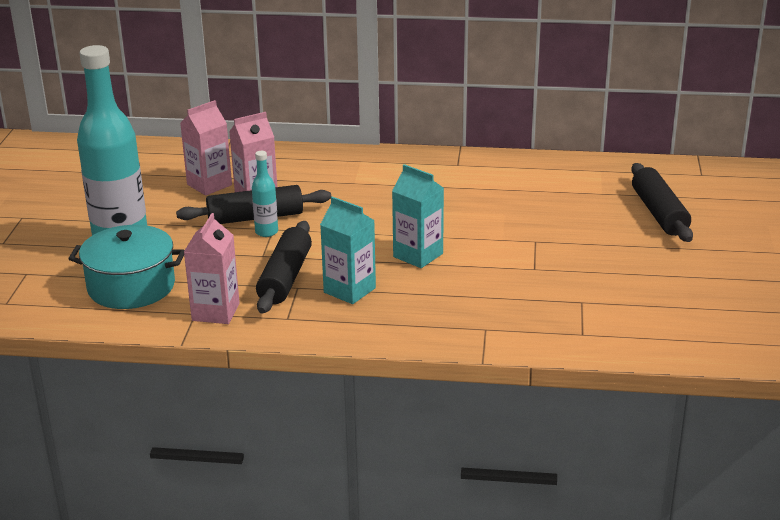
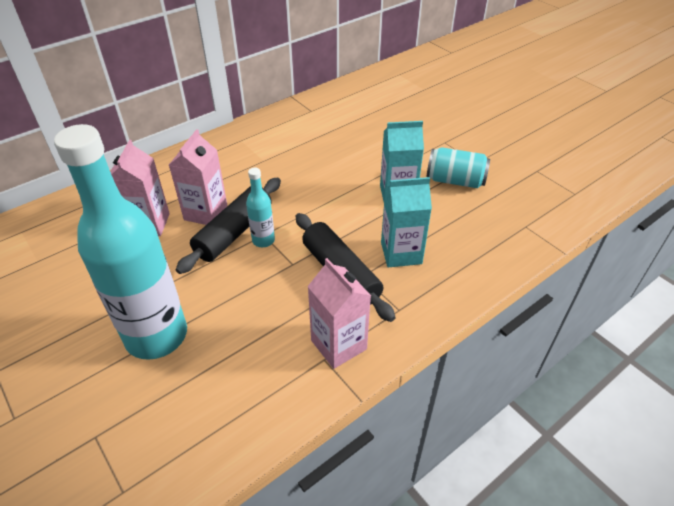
camera: 45 degrees left, 15 degrees up
(131, 287) = (228, 373): turquoise pot -> none
(487, 271) = (455, 181): none -> turquoise can
(659, 213) = (473, 87): black rolling pin -> none

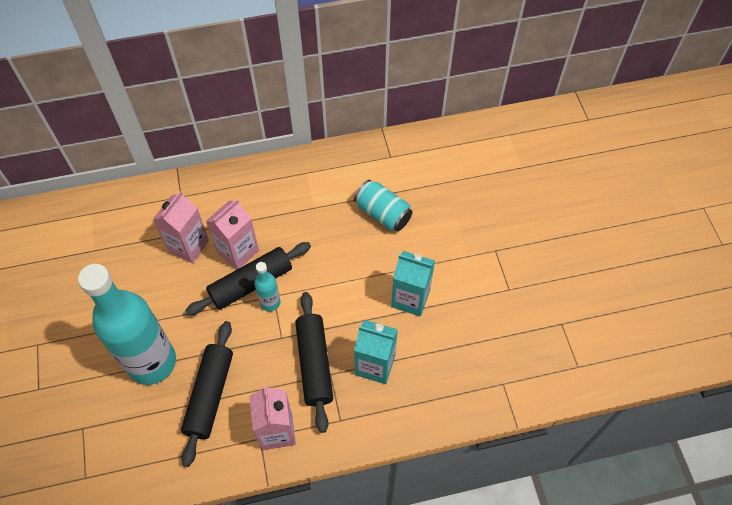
camera: 25 degrees right, 15 degrees up
(243, 341) = (210, 395): none -> black rolling pin
(455, 181) = (473, 304): turquoise can -> turquoise can (383, 214)

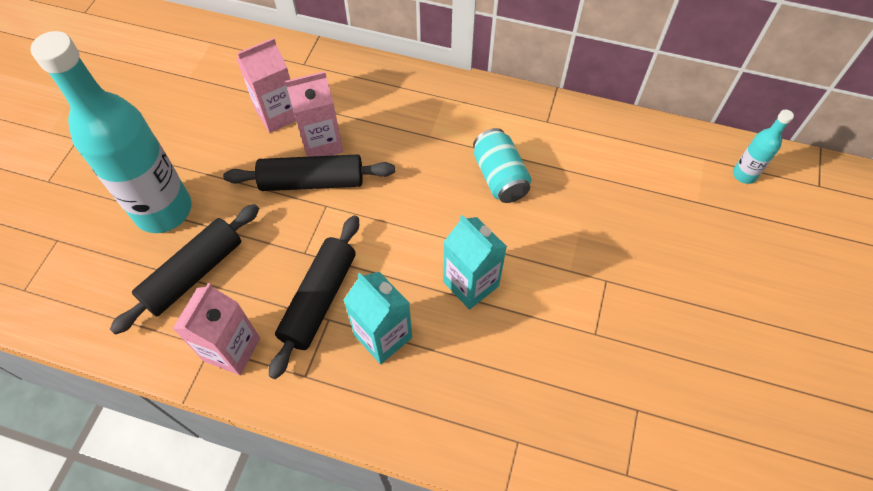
camera: 30 degrees right, 0 degrees up
(270, 302) = (318, 210): turquoise bottle -> turquoise bottle (744, 175)

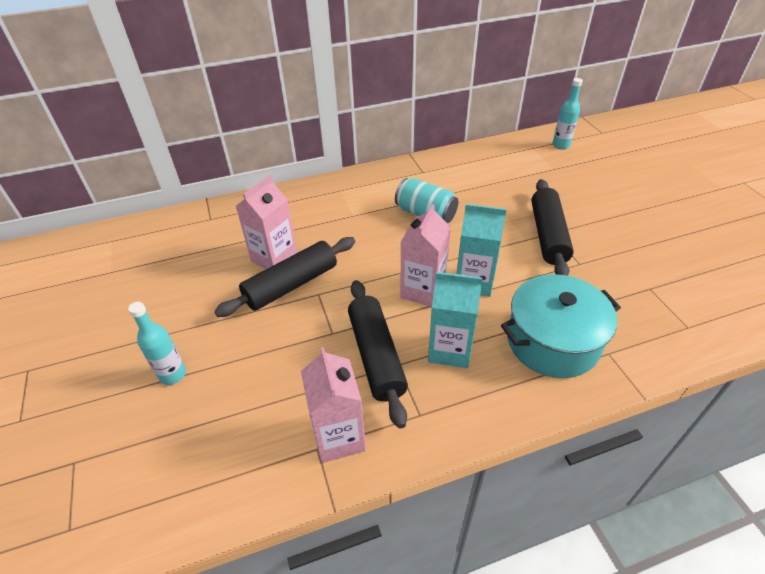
camera: 35 degrees left, 15 degrees down
(163, 210) = (173, 374): turquoise bottle -> turquoise bottle, size x0.43
(193, 273) = (247, 403): black rolling pin -> black rolling pin (548, 235)
(278, 114) = (219, 258): pink carton -> pink carton (423, 290)
(479, 393) = (552, 341): none -> turquoise pot

